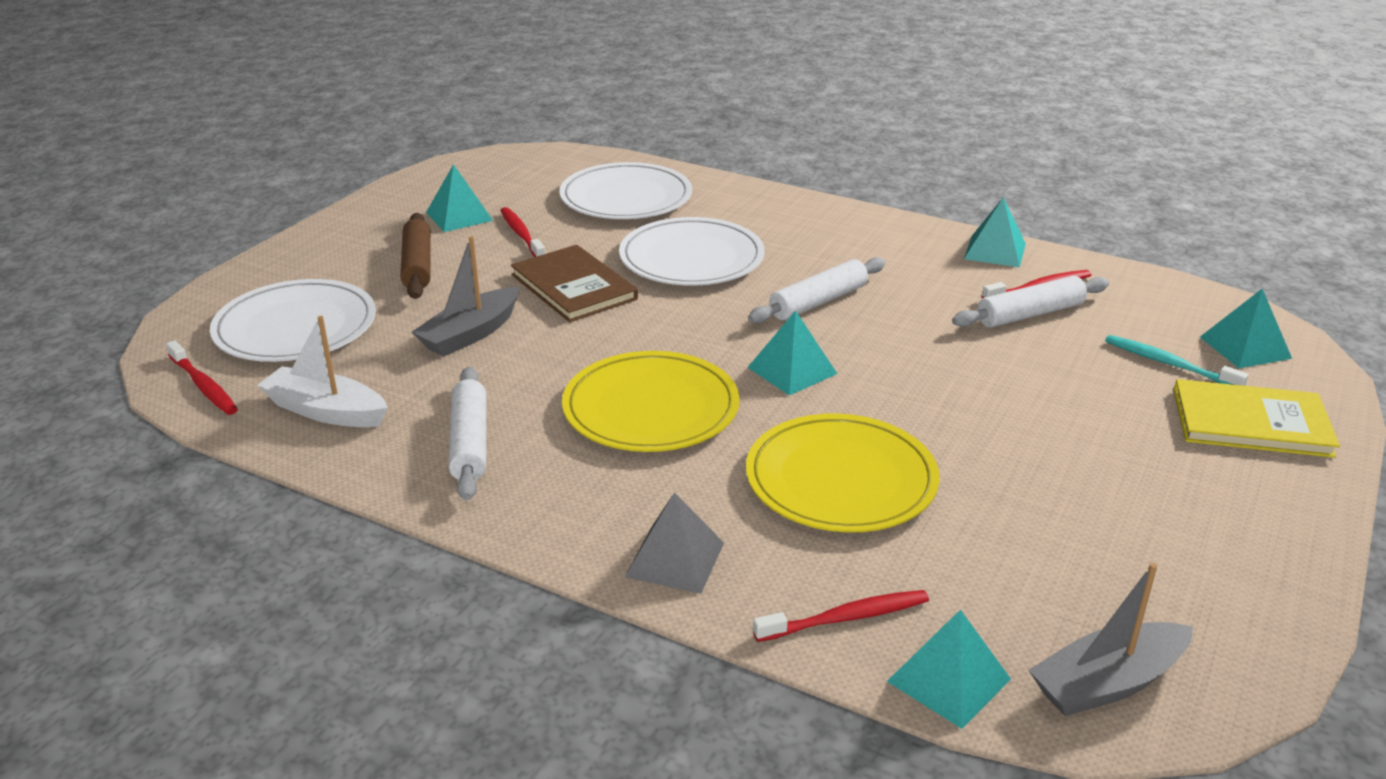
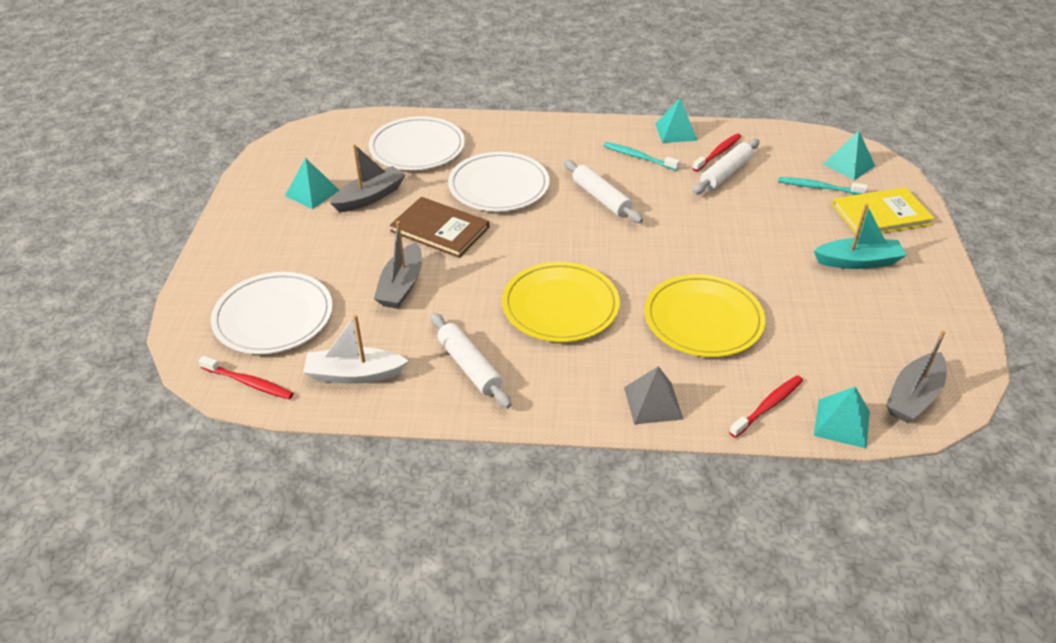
camera: 25 degrees left, 10 degrees up
(418, 266) = (318, 242): brown rolling pin -> none
(521, 235) = (370, 197): red toothbrush -> grey boat
(792, 370) = (622, 253): turquoise pyramid -> none
(818, 302) = (601, 198): white rolling pin -> white rolling pin turned 60 degrees counterclockwise
(914, 268) = (638, 157): none -> turquoise toothbrush
(1159, 473) = (858, 261): none -> turquoise boat

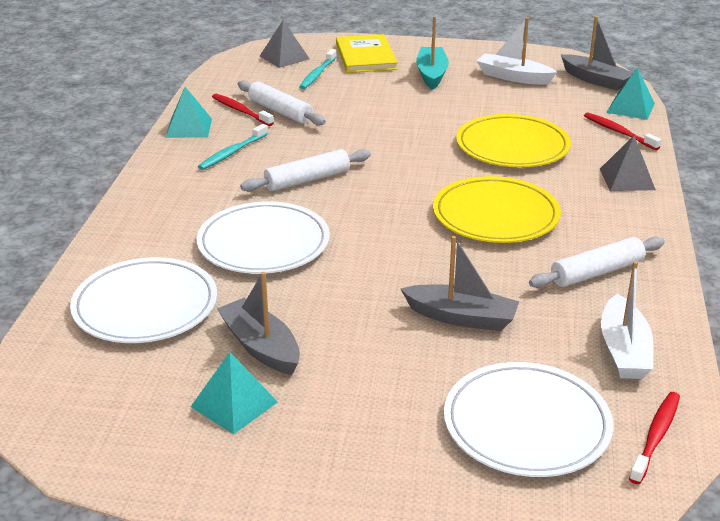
camera: 85 degrees left, 10 degrees down
(440, 229) = (349, 288): brown book -> none
(848, 165) = (284, 57): turquoise pyramid -> grey pyramid
(883, 324) = (513, 77): none -> white boat

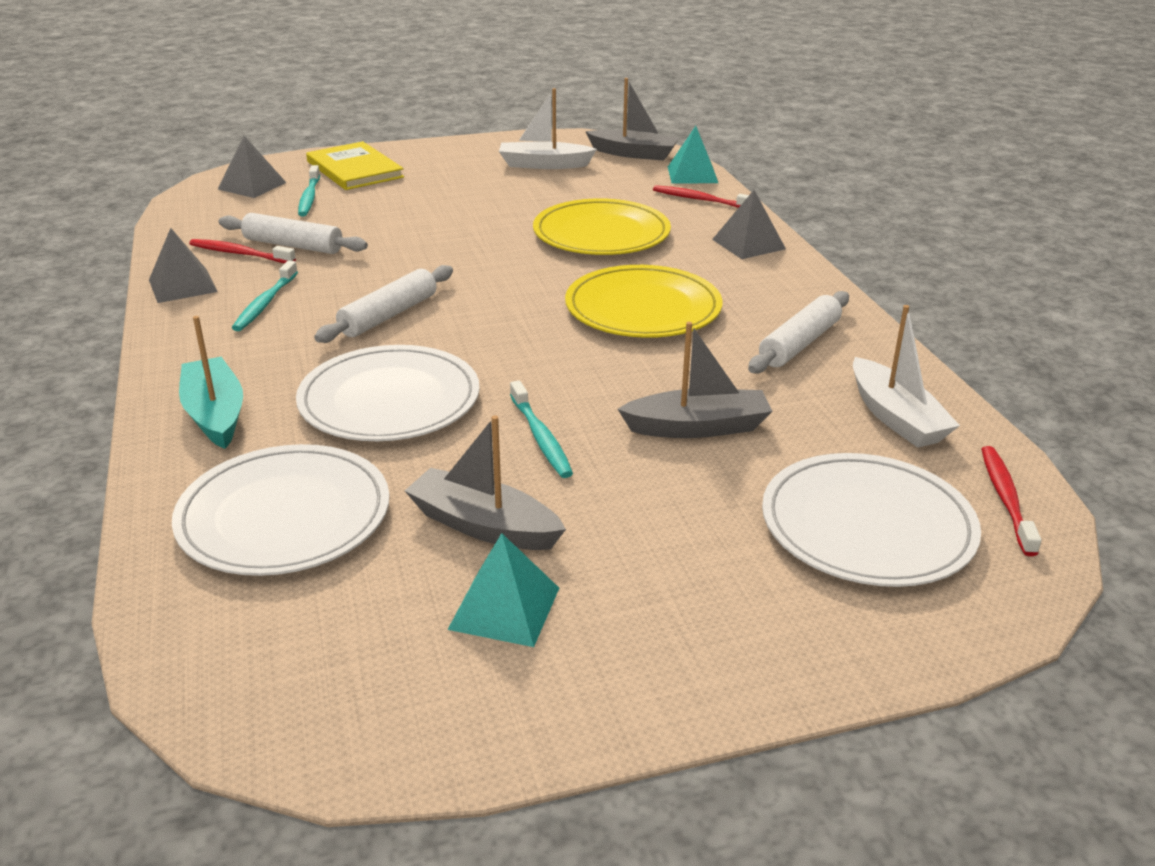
camera: 25 degrees left, 0 degrees up
(189, 128) = (182, 285): turquoise pyramid -> grey pyramid
(344, 295) = (540, 437): none -> turquoise toothbrush
(431, 74) = (449, 176): turquoise boat -> turquoise boat (215, 414)

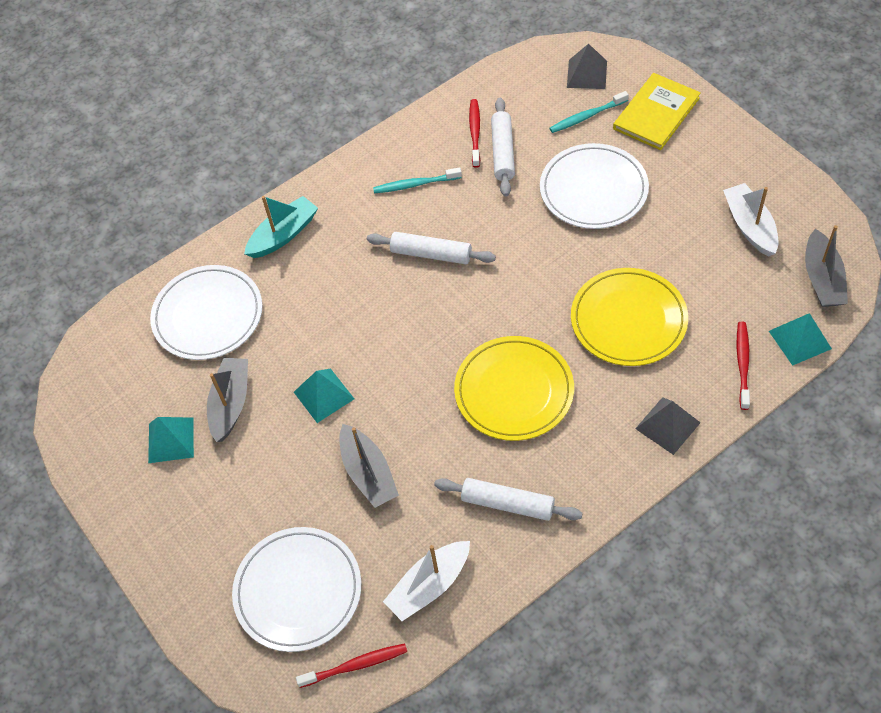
camera: 75 degrees right, 25 degrees up
(182, 285) = (417, 132): grey pyramid -> none
(389, 400) = (331, 305): white plate -> white plate (593, 189)
(540, 437) = (324, 395): turquoise toothbrush -> turquoise pyramid

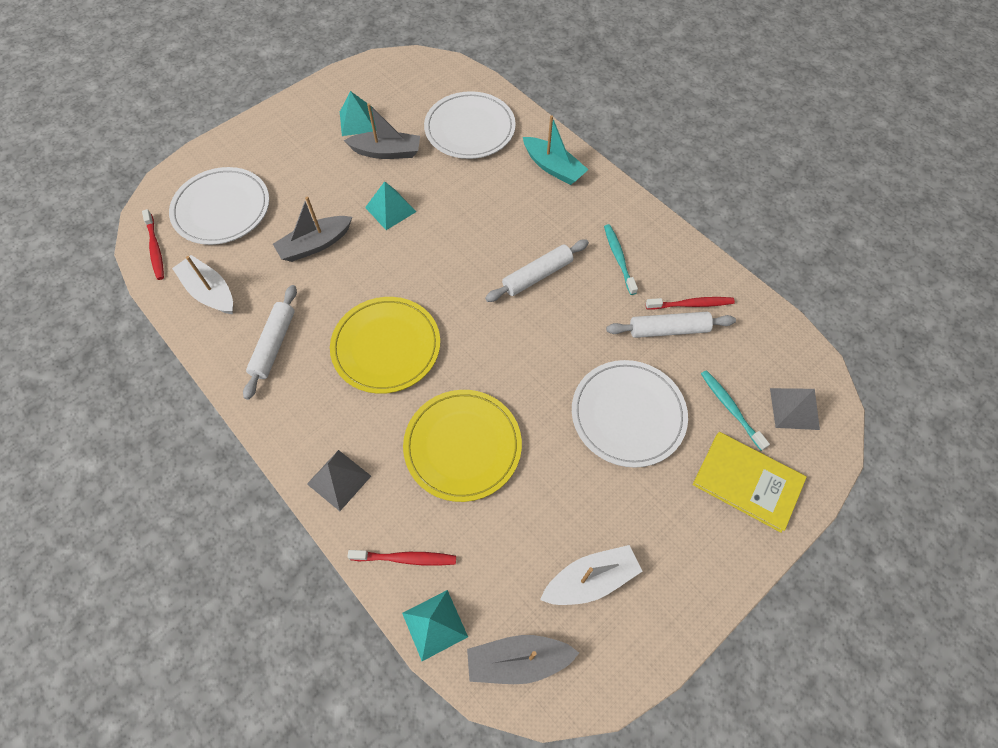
camera: 80 degrees right, 5 degrees up
(431, 254) = (537, 275): white rolling pin -> white rolling pin turned 45 degrees clockwise

